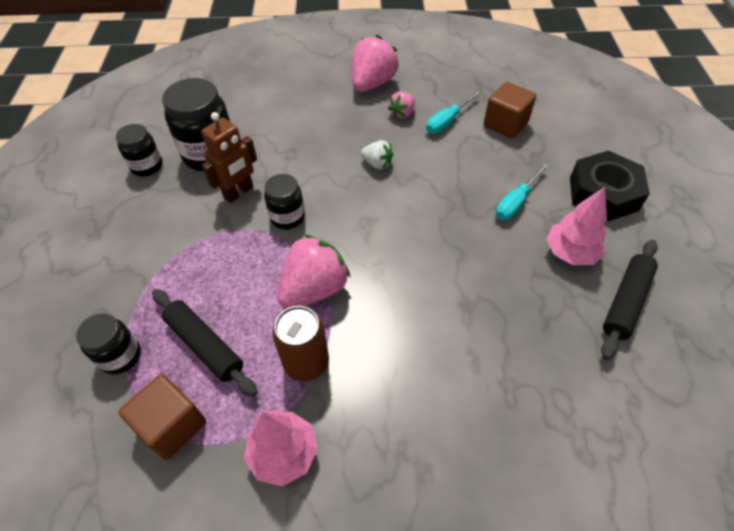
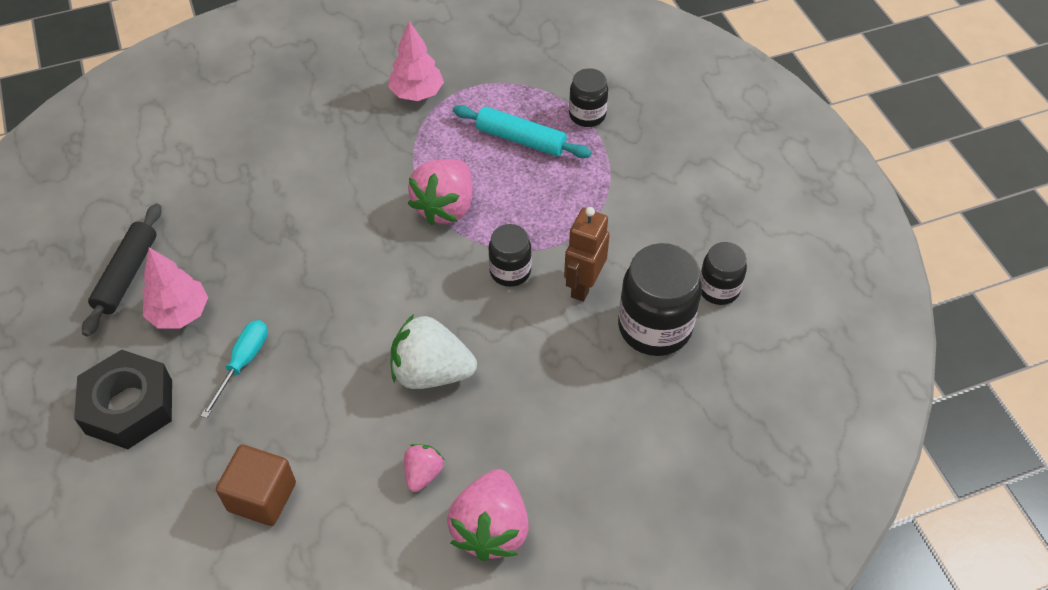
camera: 160 degrees right, 0 degrees up
(172, 425) = (511, 87): brown cube -> none
(205, 345) = (521, 139): black rolling pin -> turquoise rolling pin
(306, 362) = (426, 149): brown can -> none
(377, 164) = (431, 372): white strawberry -> white strawberry, size x1.90
(447, 121) = (351, 477): turquoise screwdriver -> none

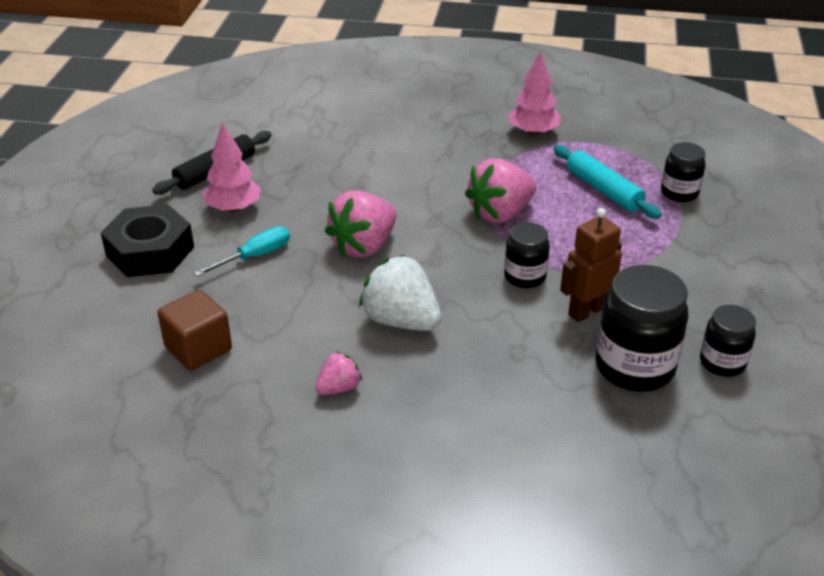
camera: 30 degrees right, 15 degrees down
(491, 528) = (367, 453): pink strawberry -> pink strawberry (364, 246)

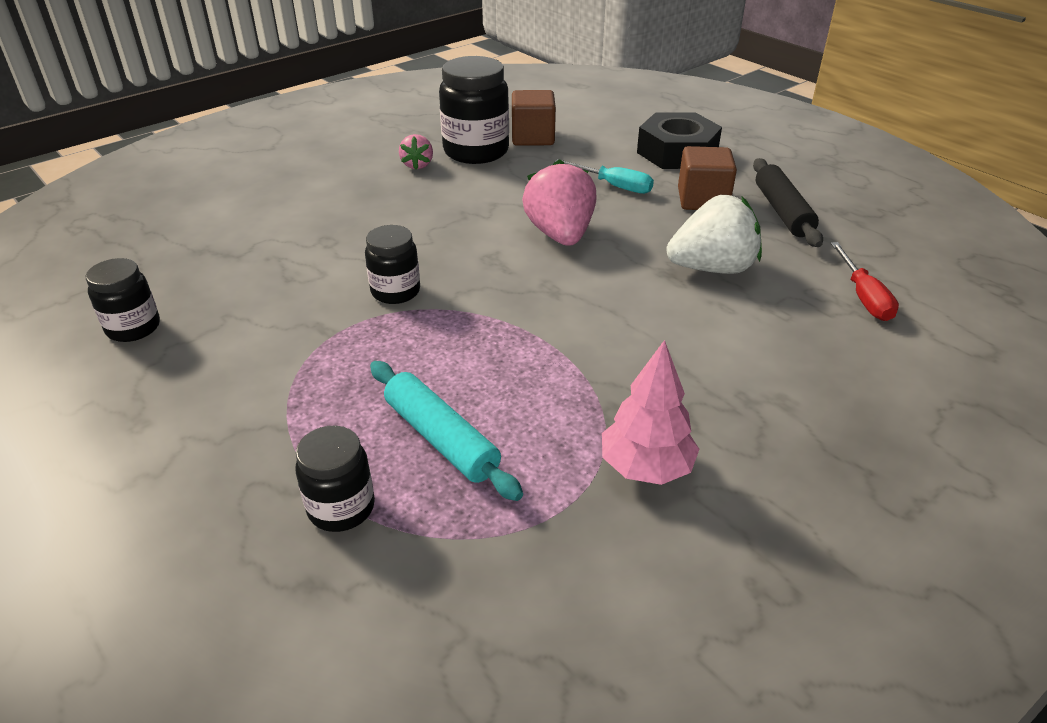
camera: 130 degrees right, 0 degrees up
(233, 208) = (702, 200): pink tree -> brown cube
(254, 256) = (614, 186): turquoise screwdriver -> turquoise screwdriver turned 60 degrees counterclockwise
(302, 118) = (863, 297): none -> red screwdriver
(401, 320) = (442, 211): white strawberry -> white strawberry (712, 268)
(500, 213) = (505, 332): pink strawberry -> none
(586, 311) = (305, 297): brown robot -> none
(603, 190) = (441, 439): turquoise rolling pin -> turquoise rolling pin turned 45 degrees clockwise
(634, 367) = (217, 281): black jar -> black jar (476, 151)

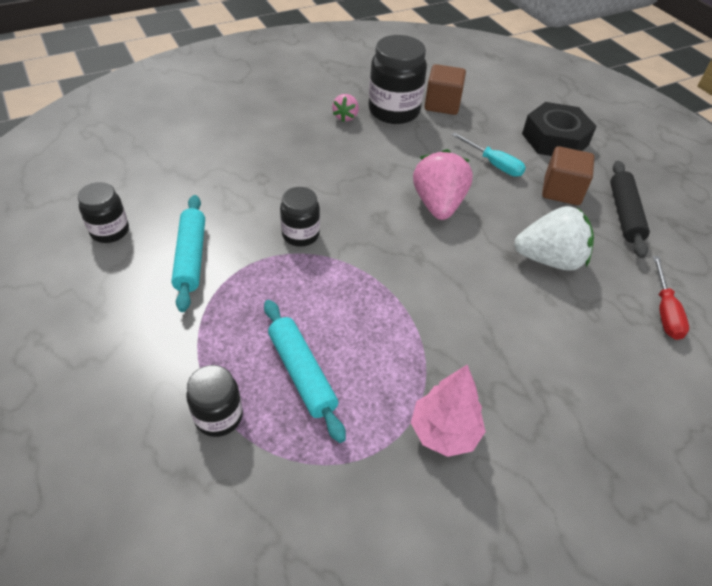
camera: 10 degrees right, 10 degrees up
(255, 338) = (191, 257): none -> turquoise rolling pin

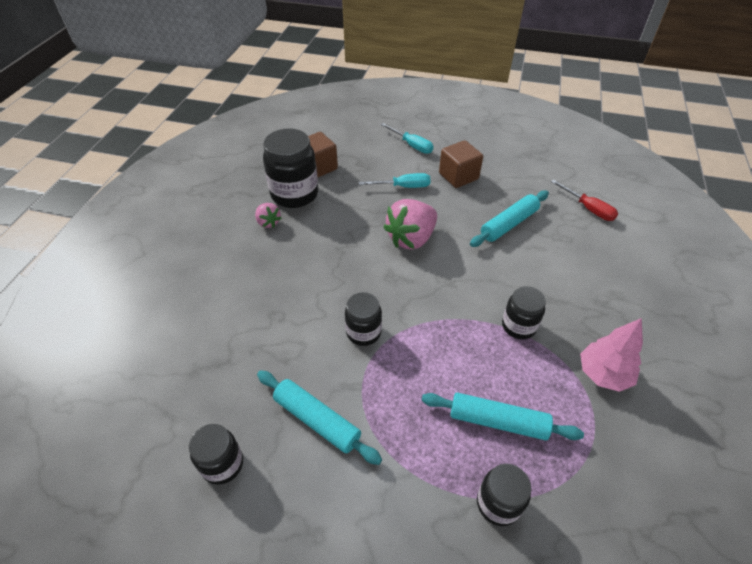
camera: 45 degrees left, 0 degrees up
(427, 334) = (518, 326): none -> black jar
(438, 204) = (411, 238): pink strawberry -> pink strawberry turned 90 degrees counterclockwise
(549, 259) = (508, 224): white strawberry -> turquoise rolling pin
(555, 139) = (412, 145): black nut -> turquoise screwdriver
(624, 214) = (503, 167): black rolling pin -> none

